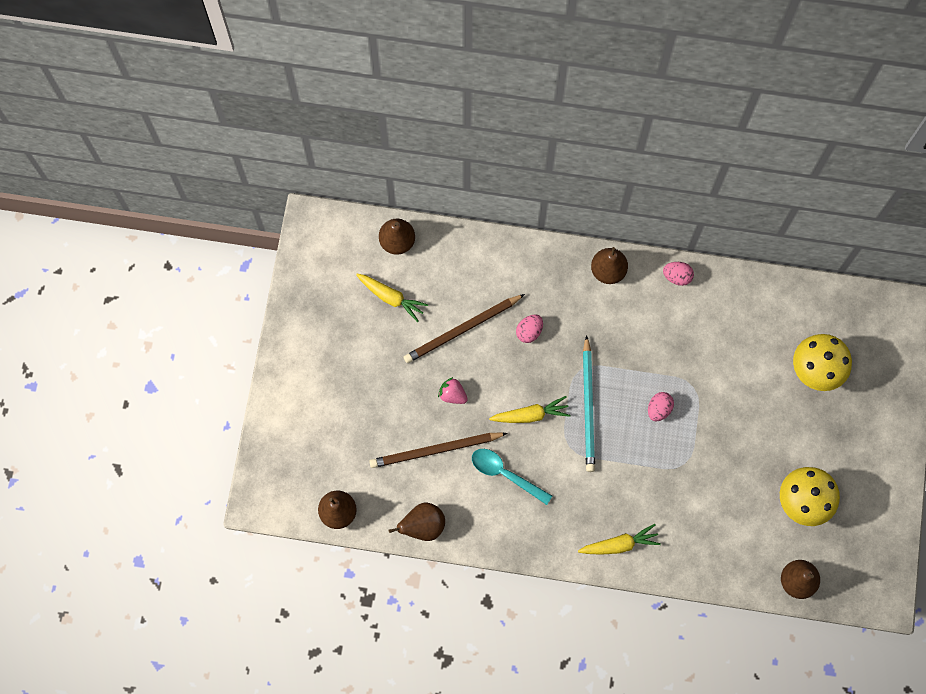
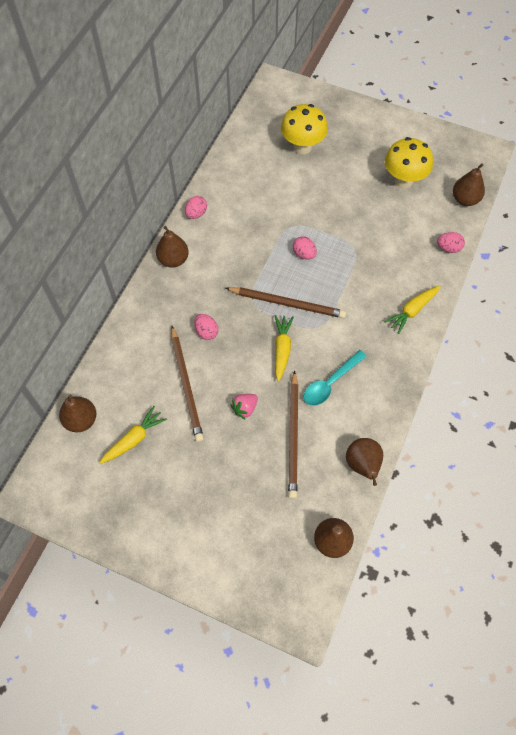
camera: 75 degrees left, 10 degrees down
(588, 407) = (287, 303): turquoise pencil -> brown pencil
(619, 544) = (412, 310): yellow carrot -> yellow carrot turned 135 degrees counterclockwise
(718, 572) = (448, 248): none -> pink egg

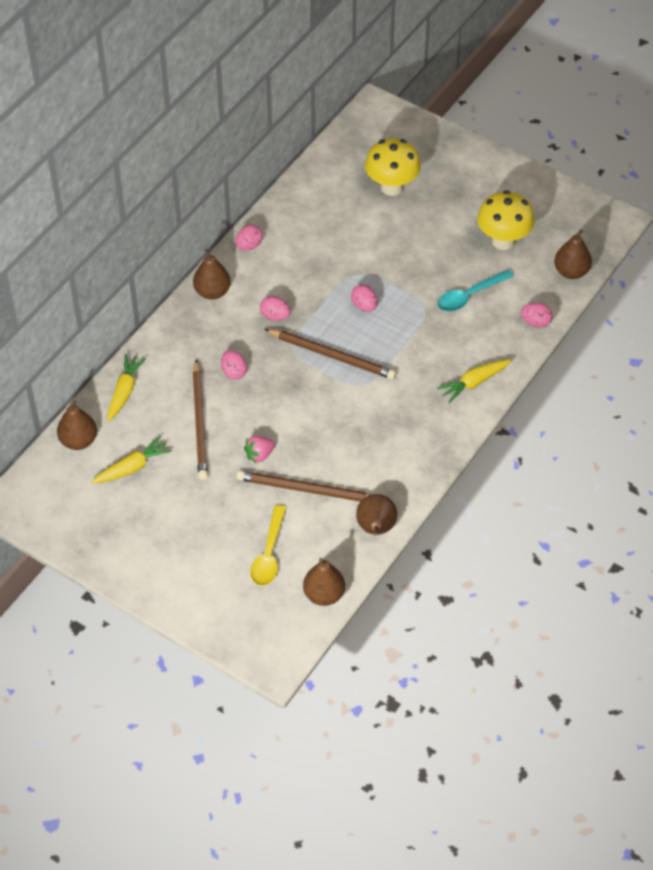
camera: 10 degrees right, 10 degrees down
(231, 274) = (275, 316): none -> pink egg
(273, 507) = (269, 554): none -> yellow spoon
(282, 349) = (315, 402): yellow carrot -> yellow carrot (124, 391)
(293, 436) = (306, 490): brown pencil -> brown pencil turned 90 degrees clockwise
(330, 383) = (360, 443): turquoise spoon -> turquoise spoon (469, 296)

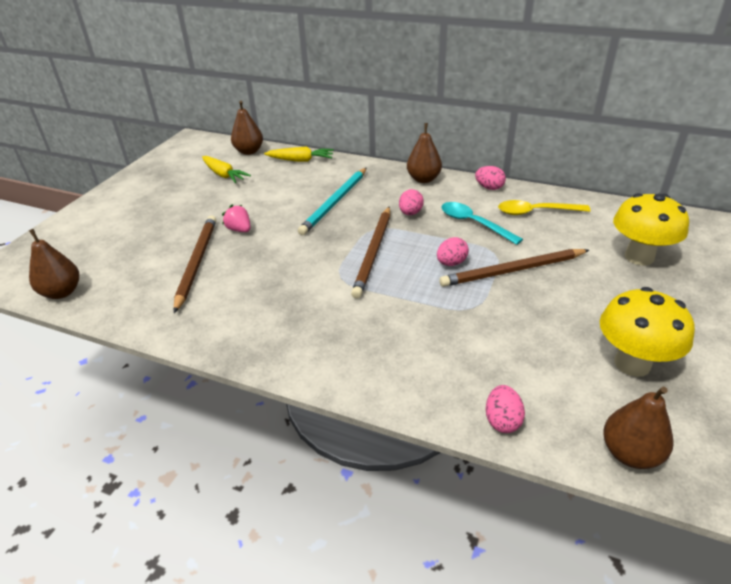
camera: 80 degrees right, 15 degrees down
(200, 423) = (273, 196): brown pencil -> brown pencil (512, 271)
(234, 372) = (335, 203): pink egg -> turquoise pencil
(269, 554) = (121, 252): yellow spoon -> yellow spoon (535, 212)
(376, 528) = (140, 316): brown pear -> none
(469, 296) = (512, 343): turquoise spoon -> turquoise spoon (473, 223)
(474, 383) = (368, 368): yellow carrot -> none

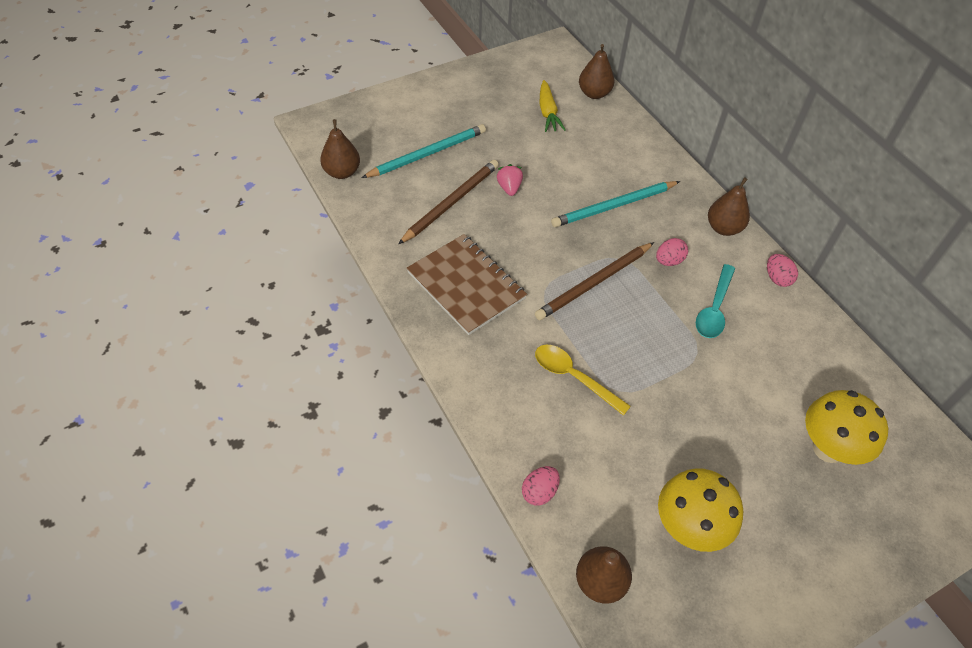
camera: 35 degrees right, 15 degrees up
(141, 241) = (427, 154): none -> turquoise pencil
(269, 310) = (466, 285): none -> brown notebook
(301, 160) = (631, 133): yellow carrot -> none
(451, 263) = (647, 337): pink egg -> none
(473, 223) = (714, 309): turquoise spoon -> turquoise spoon turned 150 degrees counterclockwise
(512, 271) = (692, 381): brown pencil -> none
(535, 212) = (789, 335): yellow spoon -> yellow spoon (573, 377)

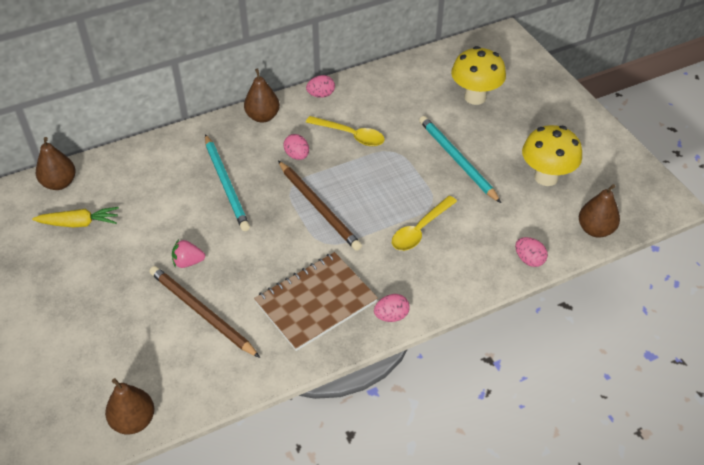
camera: 85 degrees left, 5 degrees down
(427, 154) = (120, 334): turquoise pencil -> turquoise pencil (457, 160)
(450, 349) = (391, 316): none -> pink egg
(714, 309) = (351, 135): turquoise spoon -> yellow spoon

